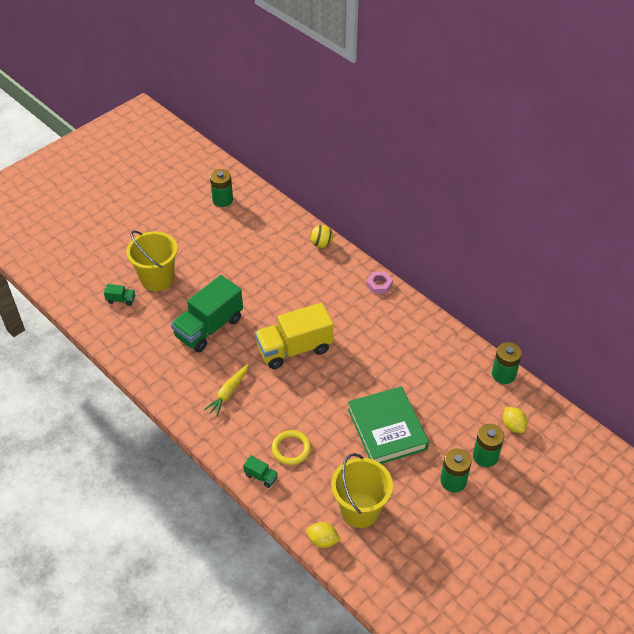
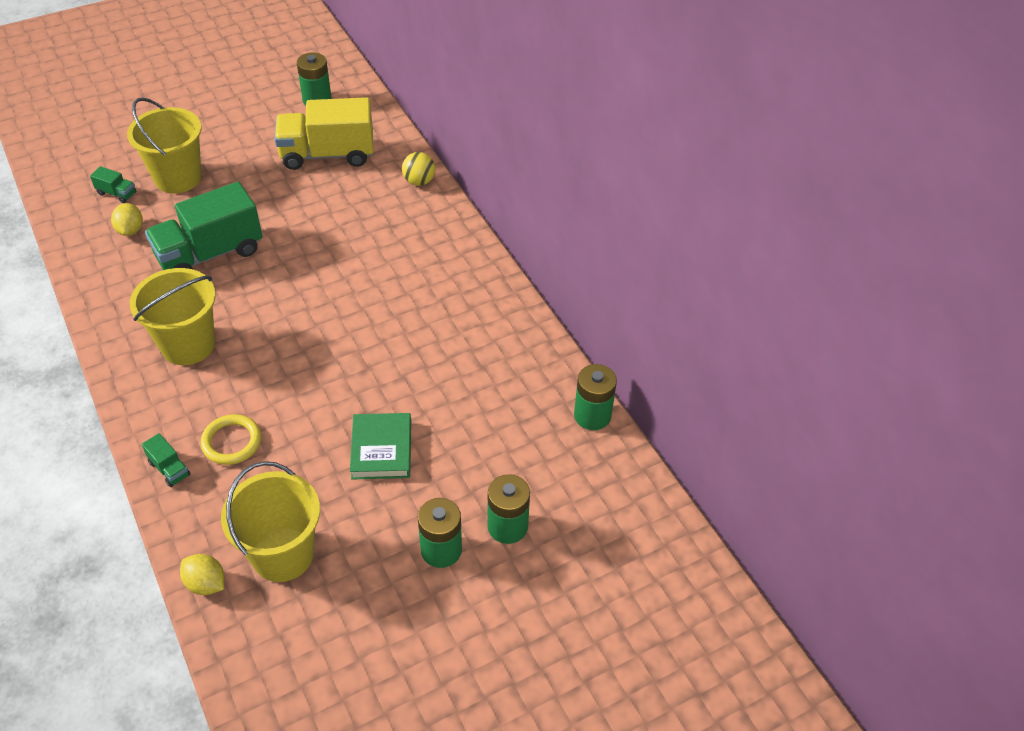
camera: 15 degrees right, 0 degrees up
(228, 393) = (188, 345): yellow carrot -> yellow bucket
(294, 349) = (309, 308): yellow truck -> yellow truck (327, 154)
(379, 285) = (472, 251): pink nut -> none
(387, 429) = (381, 449): green book -> green book, size x0.64
(513, 426) = (571, 493): yellow lemon -> yellow lemon (130, 230)

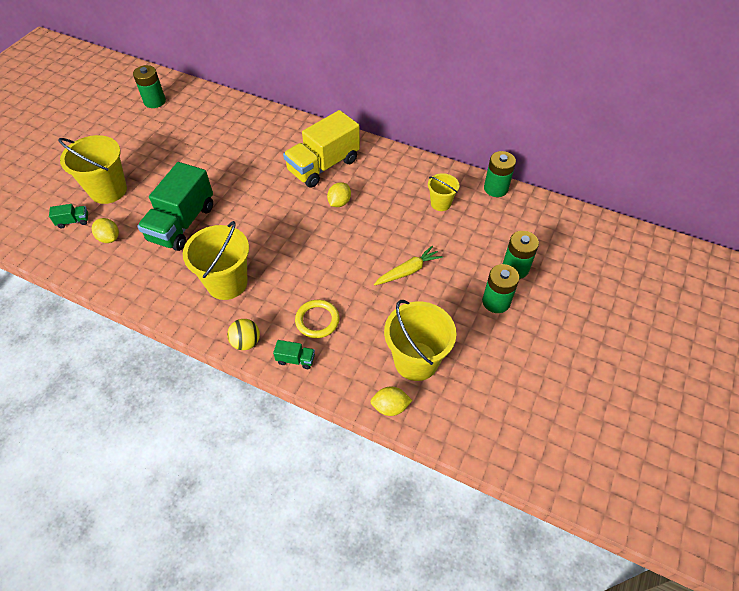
camera: 35 degrees left, 5 degrees up
(327, 154) = (197, 129): yellow truck -> yellow truck (323, 166)
(381, 449) = (408, 271): green book -> yellow carrot
(390, 324) = (339, 202): none -> yellow lemon
(419, 181) = (271, 117): yellow ball -> yellow ball (246, 342)
(504, 393) = (440, 203): none -> yellow bucket

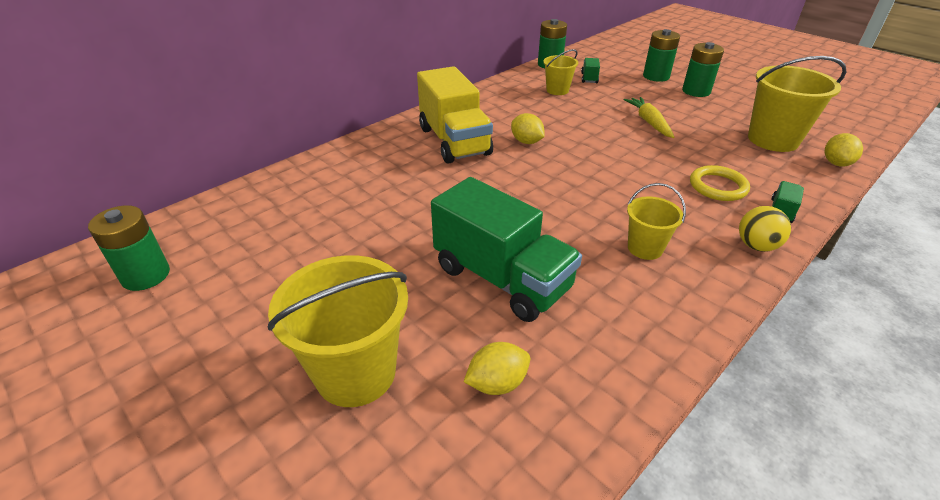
camera: 70 degrees left, 15 degrees down
(73, 221) = (417, 446): green truck -> green truck (589, 78)
(227, 283) = (645, 248): yellow bucket -> yellow bucket, size x0.55

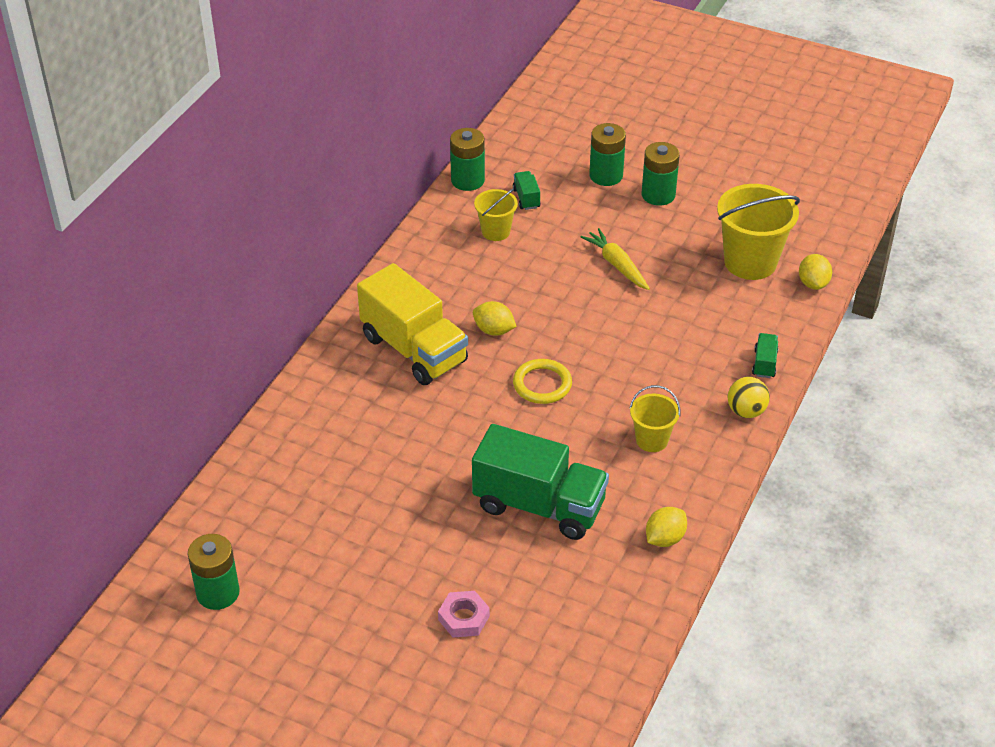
camera: 20 degrees left, 5 degrees up
(356, 372) = (463, 618): yellow bucket -> pink nut
(497, 383) = (573, 594): yellow lemon -> yellow lemon (665, 538)
(718, 186) = (704, 346): yellow ring -> yellow ring (542, 384)

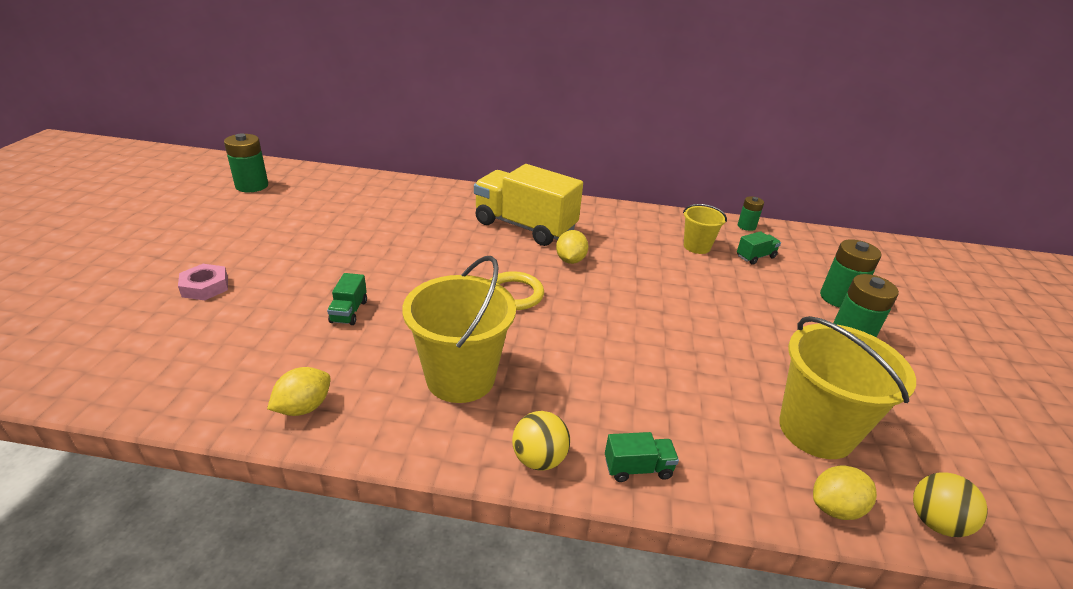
camera: 70 degrees right, 10 degrees down
(414, 349) = (525, 226): yellow truck -> yellow truck turned 90 degrees clockwise
(467, 180) = (746, 226): green battery -> green battery, size x0.59
(539, 505) = (349, 312): green truck -> green truck, size x0.41
(616, 265) = (714, 320): yellow carrot -> none
(652, 440) = (460, 378): yellow bucket -> yellow bucket, size x1.81
(665, 538) = (304, 407): yellow lemon -> yellow lemon turned 75 degrees counterclockwise
(831, 246) = (935, 522): none -> yellow ball

